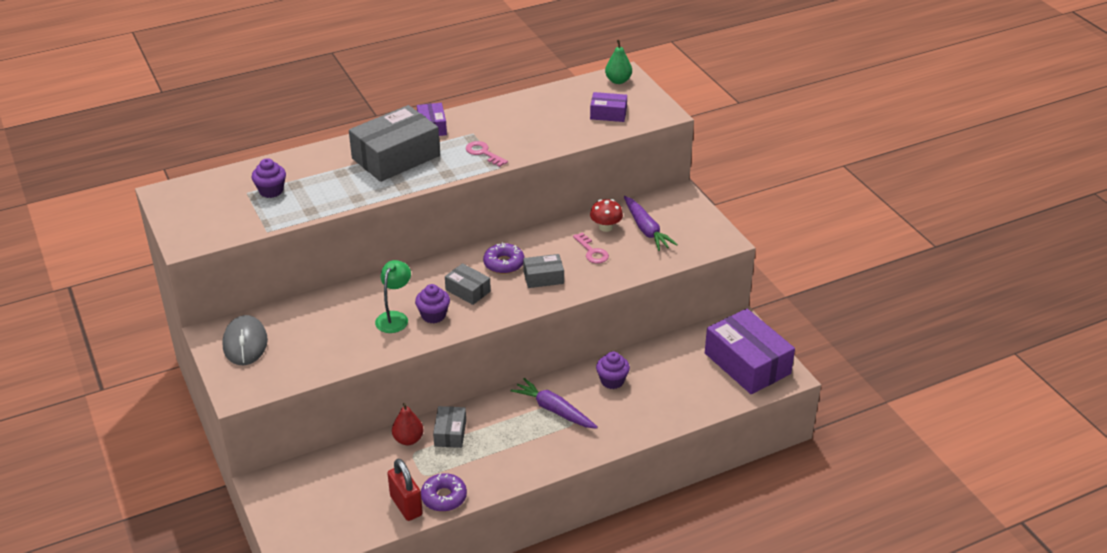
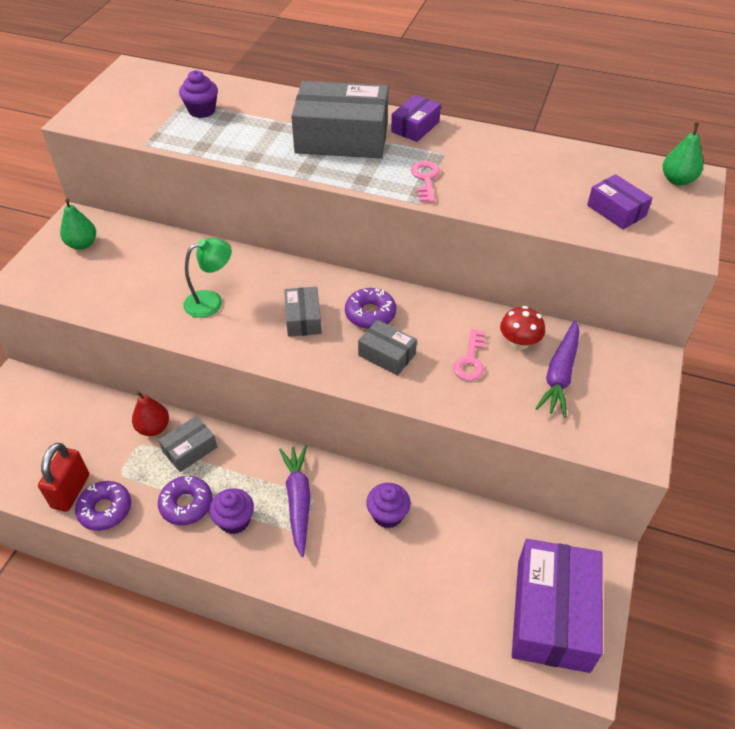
camera: 45 degrees right, 10 degrees up
(245, 343) = (82, 244): grey mouse -> green pear
(433, 315) = (243, 322): purple cupcake -> purple cupcake (234, 520)
(490, 458) = (186, 504): none -> purple donut

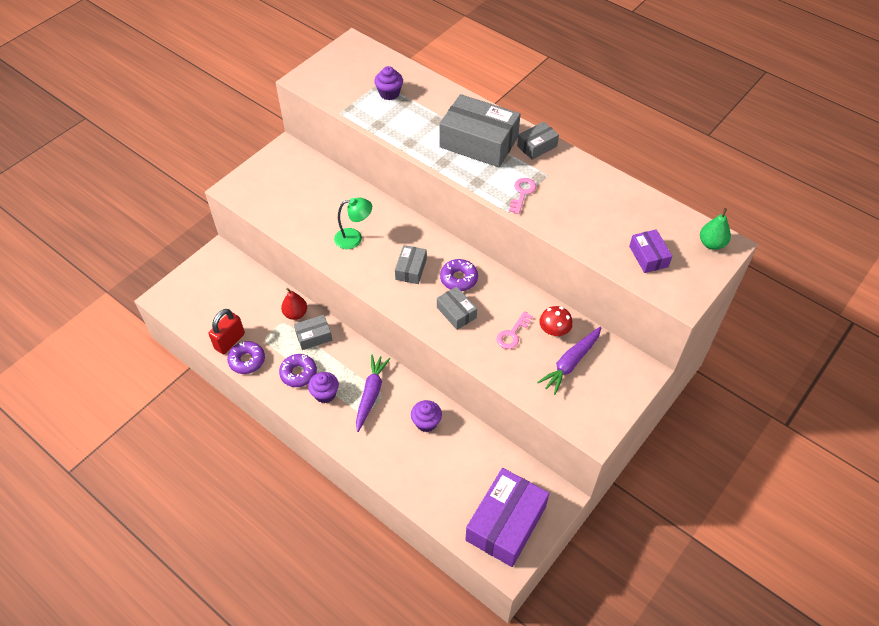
camera: 20 degrees right, 5 degrees up
(82, 244) = (284, 169): green pear -> none
(415, 127) = (537, 146): purple box -> grey box

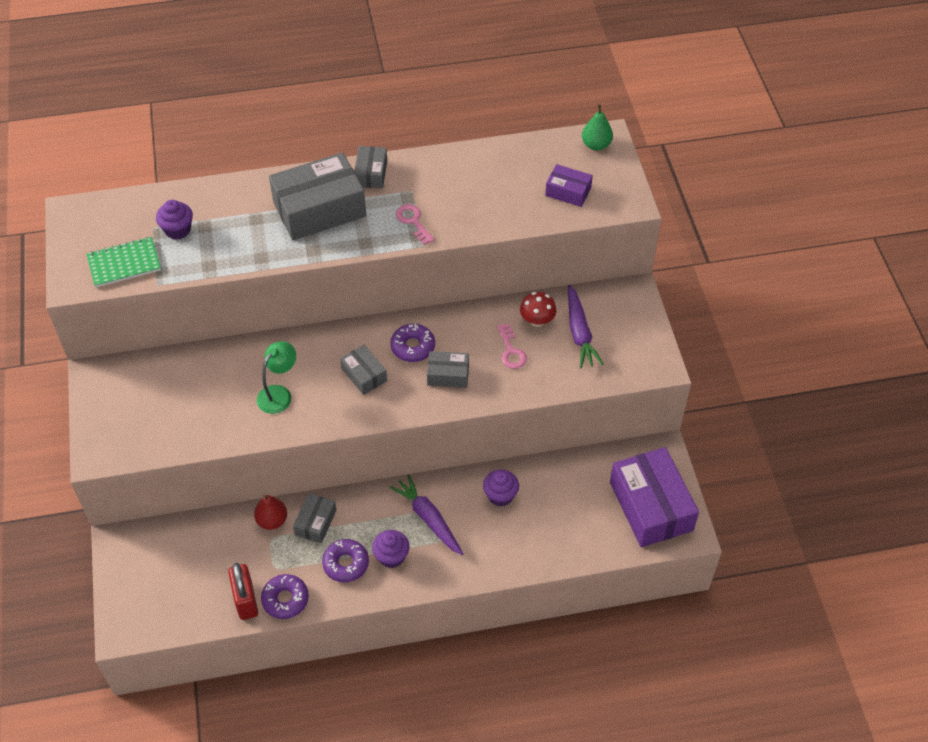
camera: 50 degrees left, 0 degrees up
(339, 89) = (124, 264): none -> green notebook

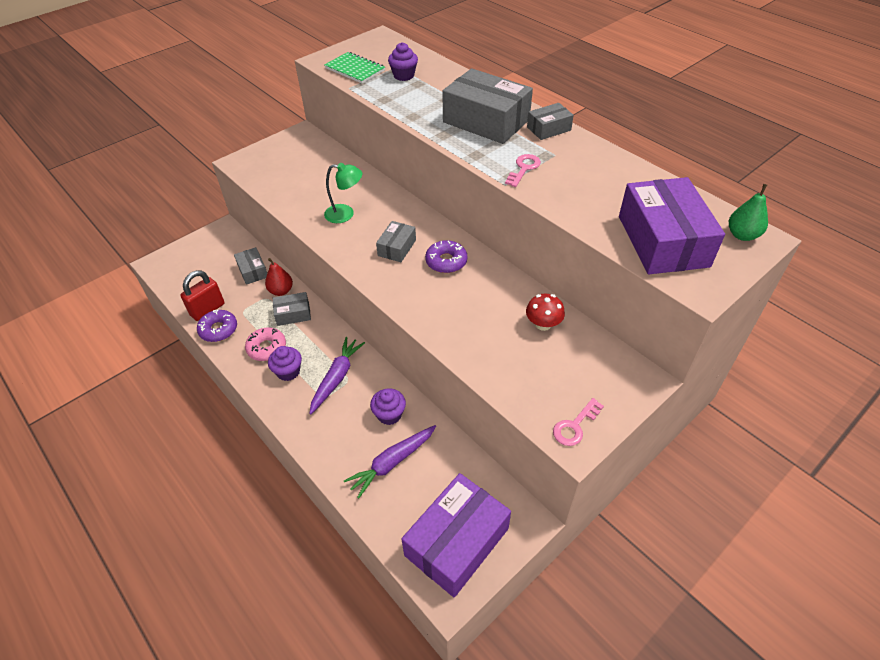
camera: 60 degrees right, 5 degrees down
(346, 564) = (267, 348): purple donut -> pink donut
(448, 375) = (436, 294): grey box -> grey box (253, 271)
(511, 351) = (494, 322): pink key -> pink key (575, 426)
(568, 192) = (662, 241): purple box -> purple box, size x2.01
(579, 333) = (557, 360): purple carrot -> purple carrot (392, 463)

